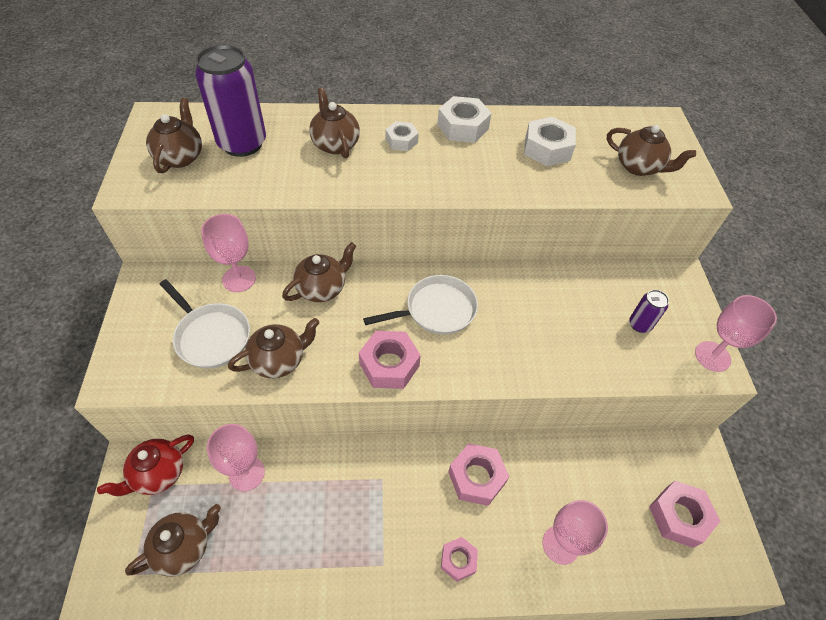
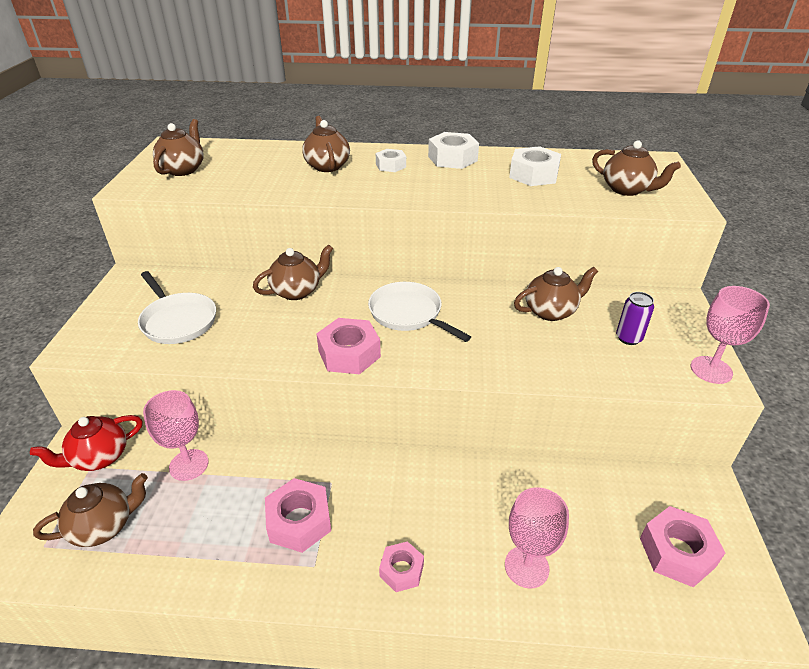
camera: 10 degrees right, 15 degrees down
(239, 279) = (218, 280): pink goblet -> none
(242, 144) = (242, 163): purple can -> none
(279, 360) = (238, 343): brown teapot -> brown teapot (551, 311)
(436, 310) = (408, 314): white pan -> white pan turned 120 degrees counterclockwise
(476, 477) = (437, 490): pink nut -> pink nut (299, 521)

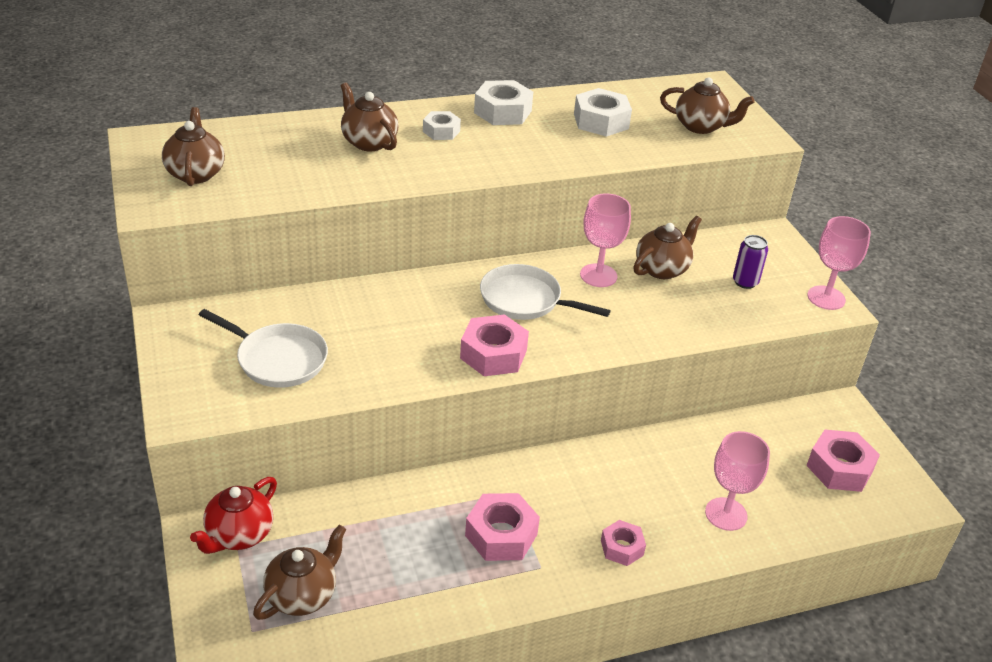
camera: 25 degrees left, 0 degrees up
(189, 465) = (347, 516): pink goblet -> pink goblet (598, 275)
(297, 291) = (387, 298): brown teapot -> none

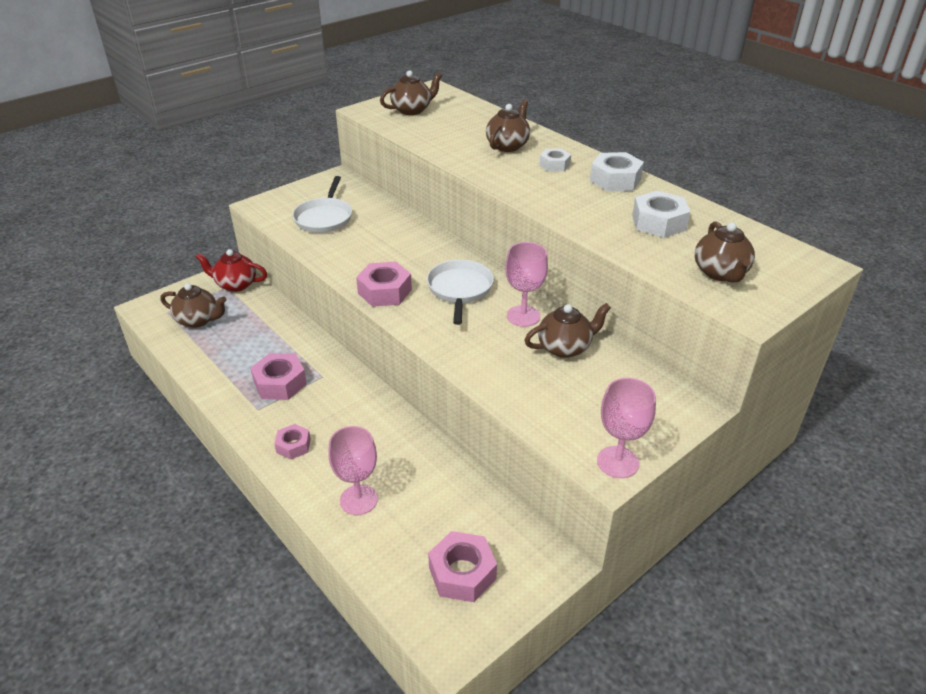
camera: 70 degrees right, 0 degrees up
(662, 269) = (565, 347): brown teapot -> brown teapot turned 45 degrees counterclockwise
(745, 282) = (592, 401): purple can -> none

